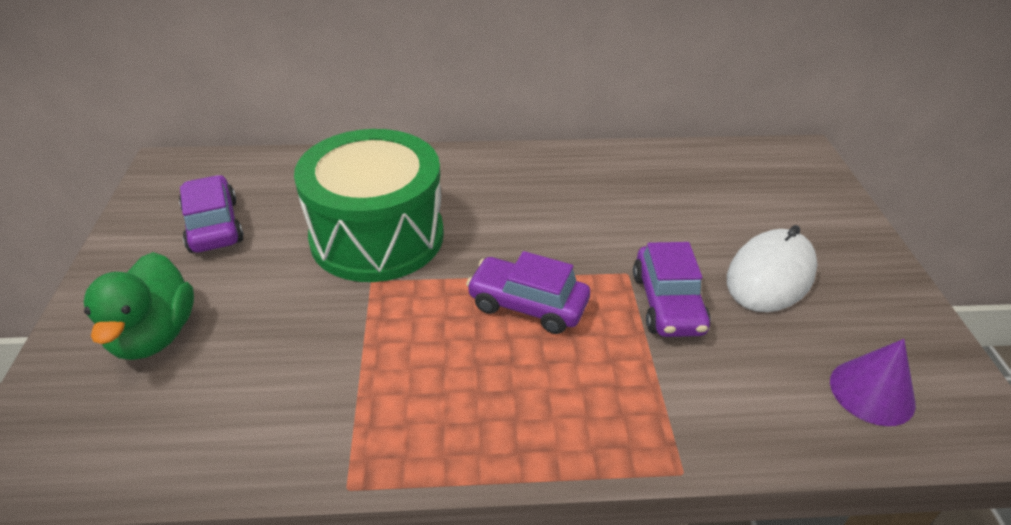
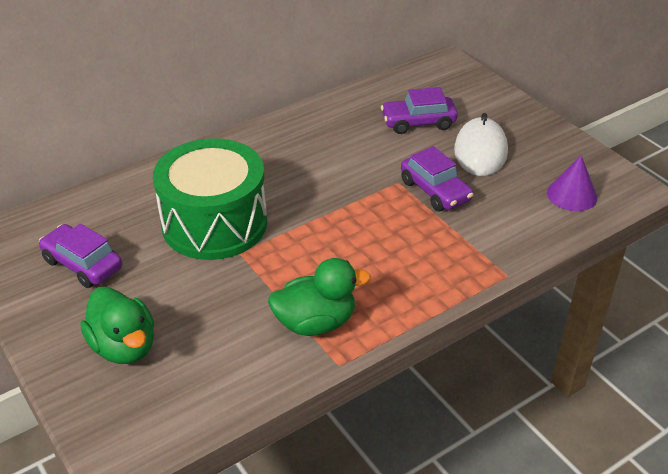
camera: 30 degrees left, 0 degrees up
(372, 411) = (315, 323): none -> green duck
(527, 305) = (354, 225): purple car -> purple car (418, 122)

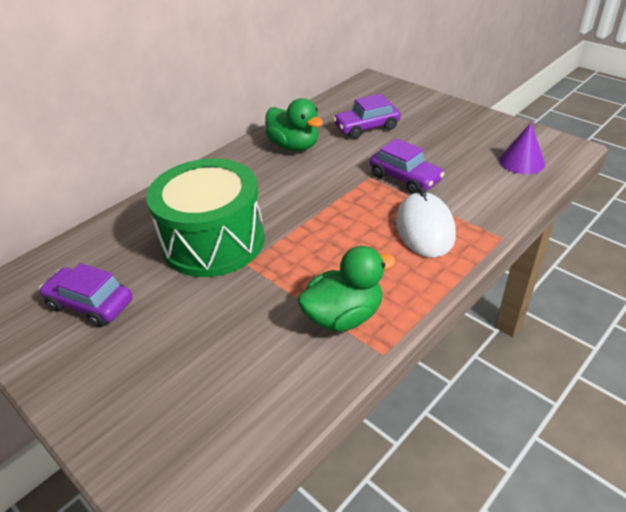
camera: 10 degrees left, 0 degrees up
(124, 347) = (154, 381): green duck -> green duck (294, 146)
(480, 151) = (428, 141): white mouse -> white mouse (424, 228)

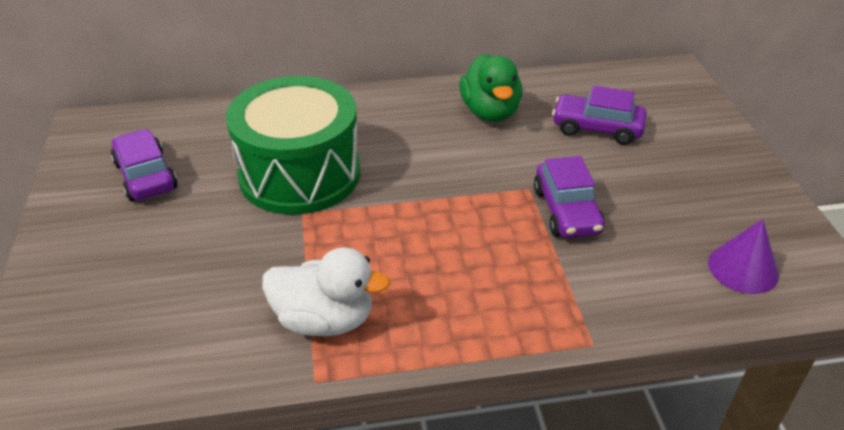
camera: 35 degrees right, 0 degrees up
(343, 316) = (324, 320): green duck -> white duck
(424, 228) = (516, 280): white mouse -> none

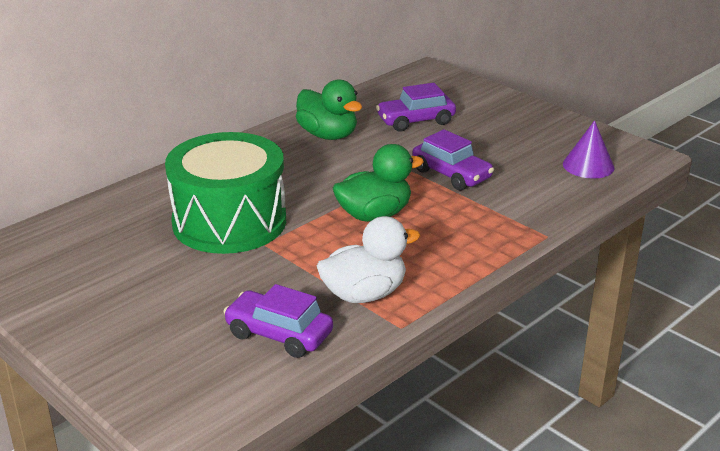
camera: 35 degrees left, 10 degrees down
(146, 176) = (95, 270): purple car -> purple car (279, 334)
(435, 226) = (374, 215): none -> green duck

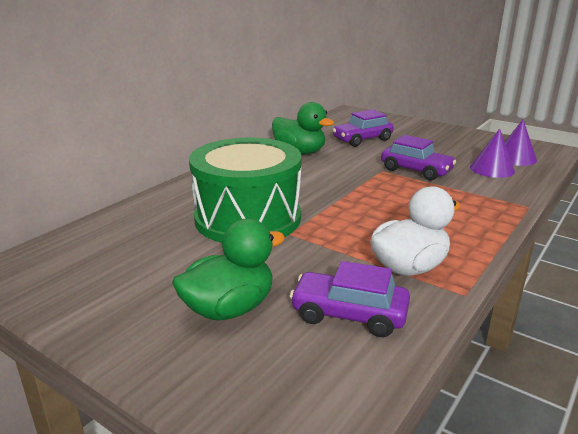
camera: 10 degrees left, 5 degrees down
(374, 215) = (373, 203): green duck -> green duck (229, 309)
(545, 180) = (492, 169): none -> purple cone

